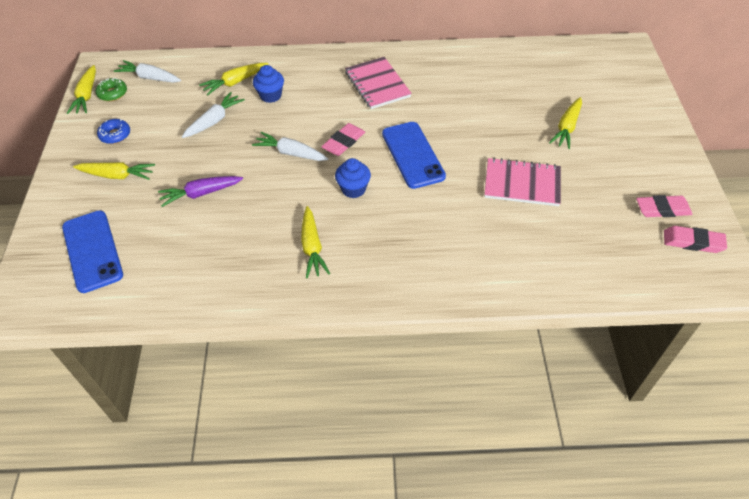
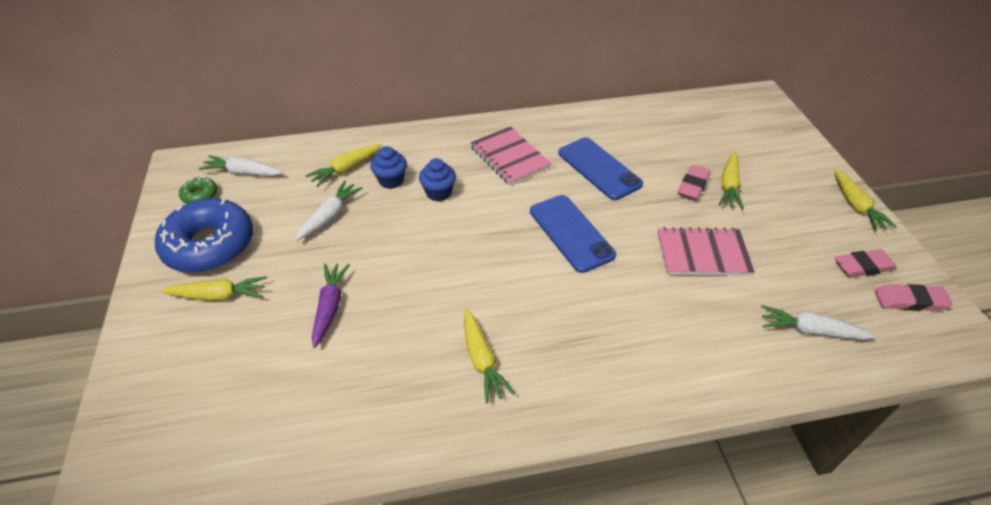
camera: 10 degrees left, 5 degrees down
(87, 95) = (168, 200): yellow carrot -> yellow carrot (855, 206)
(92, 251) = (199, 400): blue phone -> blue phone (599, 168)
(115, 135) = (210, 245): blue donut -> blue donut, size x2.33
(201, 193) = (330, 307): purple carrot -> purple carrot turned 120 degrees clockwise
(291, 153) = (429, 245): white carrot -> white carrot (810, 331)
(343, 142) = (488, 226): pink eraser -> pink eraser (693, 185)
(353, 189) = (513, 281): blue cupcake -> blue cupcake (438, 193)

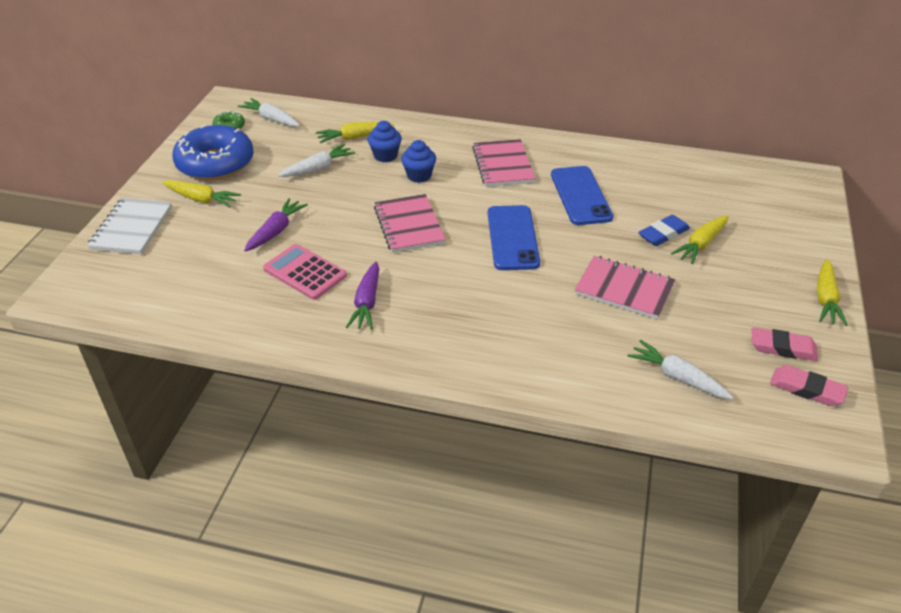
camera: 25 degrees right, 5 degrees down
(152, 363) = (132, 228): none -> white notebook
(393, 347) = (305, 272): none -> pink calculator
(465, 252) = (409, 225): none -> pink notebook
(482, 360) = (367, 302): yellow carrot -> purple carrot
(693, 185) = (663, 234): pink eraser -> blue eraser

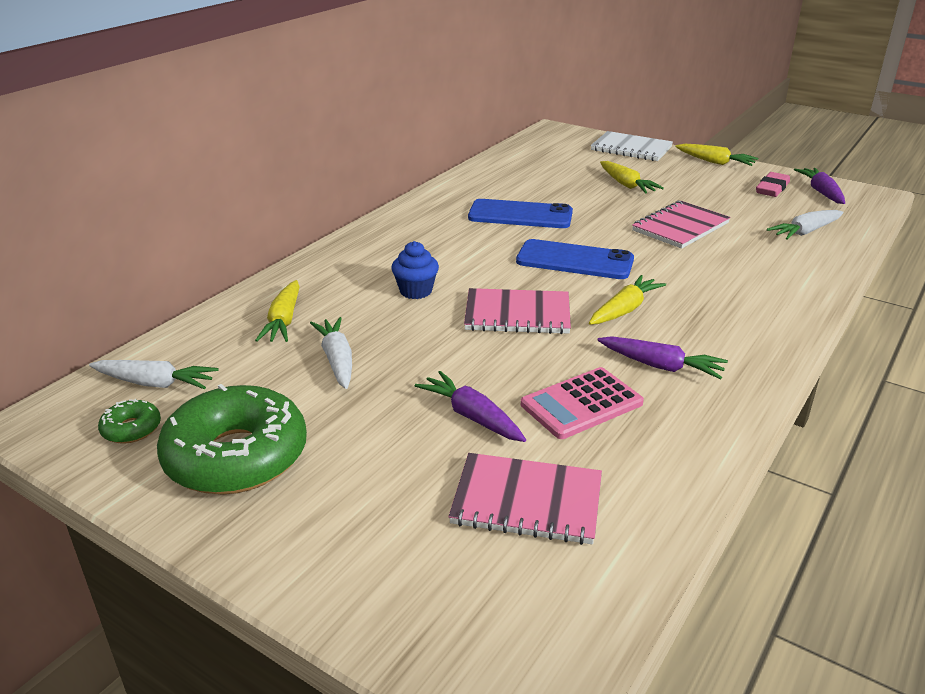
camera: 70 degrees left, 10 degrees down
(132, 228) = (368, 580): white notebook -> white notebook (631, 149)
(201, 199) = (335, 483): yellow carrot -> yellow carrot (624, 310)
(215, 163) = (236, 456): blue donut -> green donut
(271, 119) = (155, 383): white carrot -> white carrot turned 135 degrees counterclockwise
(385, 156) = (351, 305): blue cupcake -> none
(503, 165) = (433, 240): pink notebook -> pink notebook (527, 501)
(663, 234) = (603, 195): blue eraser -> none
(806, 389) = (821, 192): pink eraser -> purple carrot

